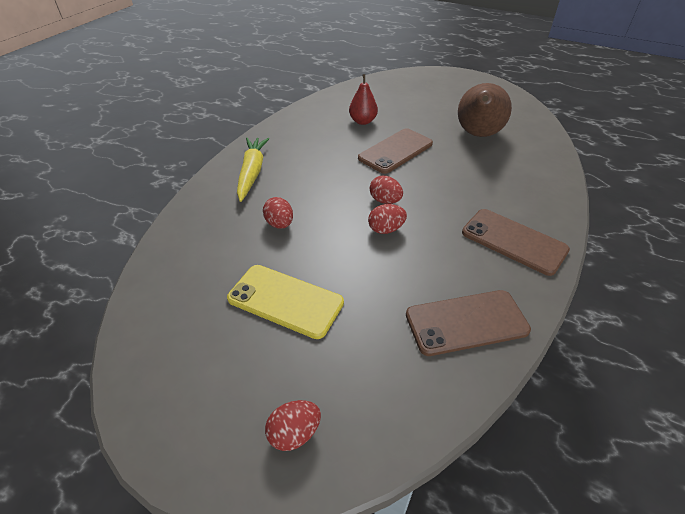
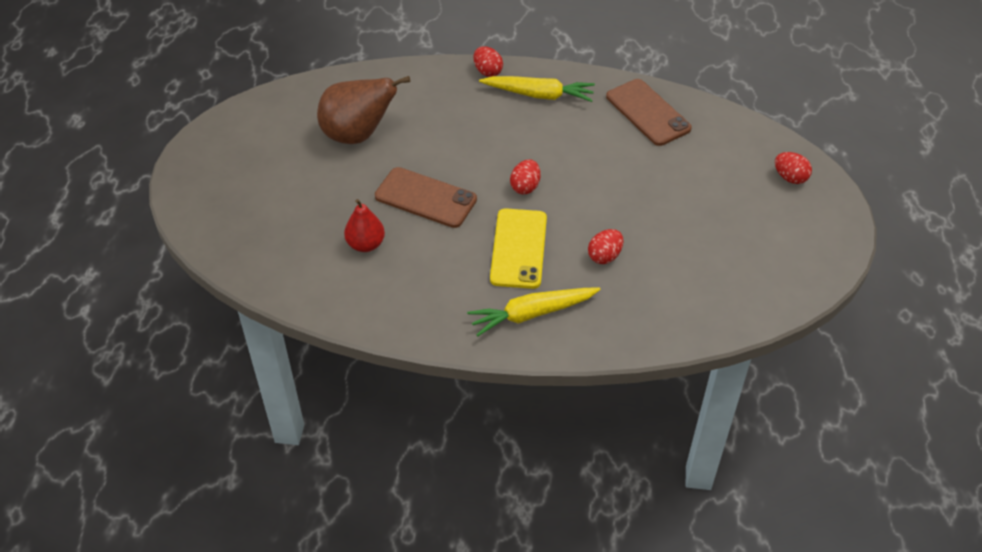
camera: 110 degrees left, 5 degrees up
(285, 300) = (693, 218): yellow phone -> yellow phone (518, 248)
(386, 229) = (568, 177): red egg -> red egg (487, 71)
(513, 241) = (539, 95): brown phone -> yellow carrot

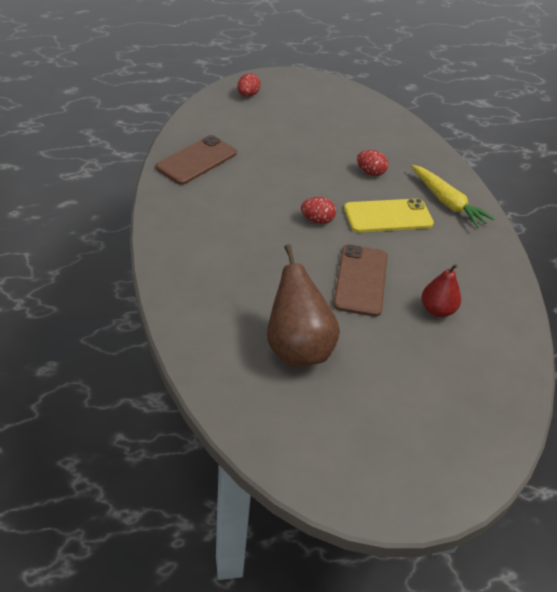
camera: 110 degrees left, 5 degrees down
(487, 71) = (165, 264): red egg -> none
(539, 95) = (192, 225): yellow carrot -> none

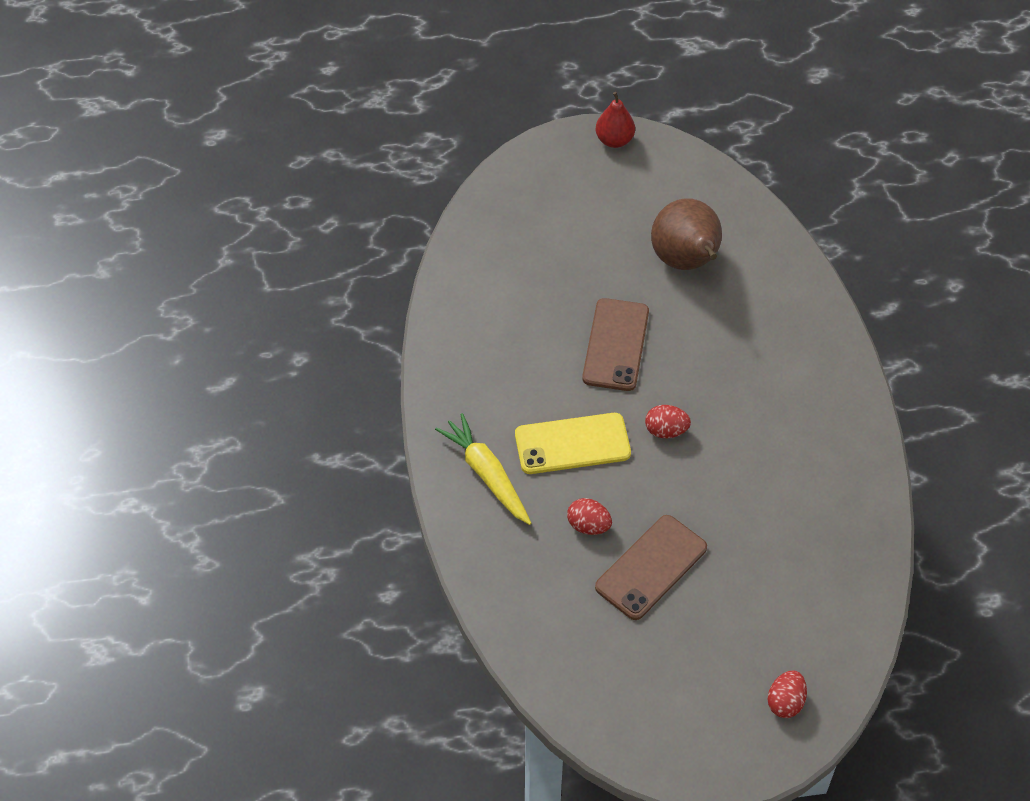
camera: 175 degrees left, 10 degrees up
(197, 160) = (839, 531): brown phone -> brown phone (651, 567)
(437, 310) = (533, 311): red pear -> red pear (614, 140)

